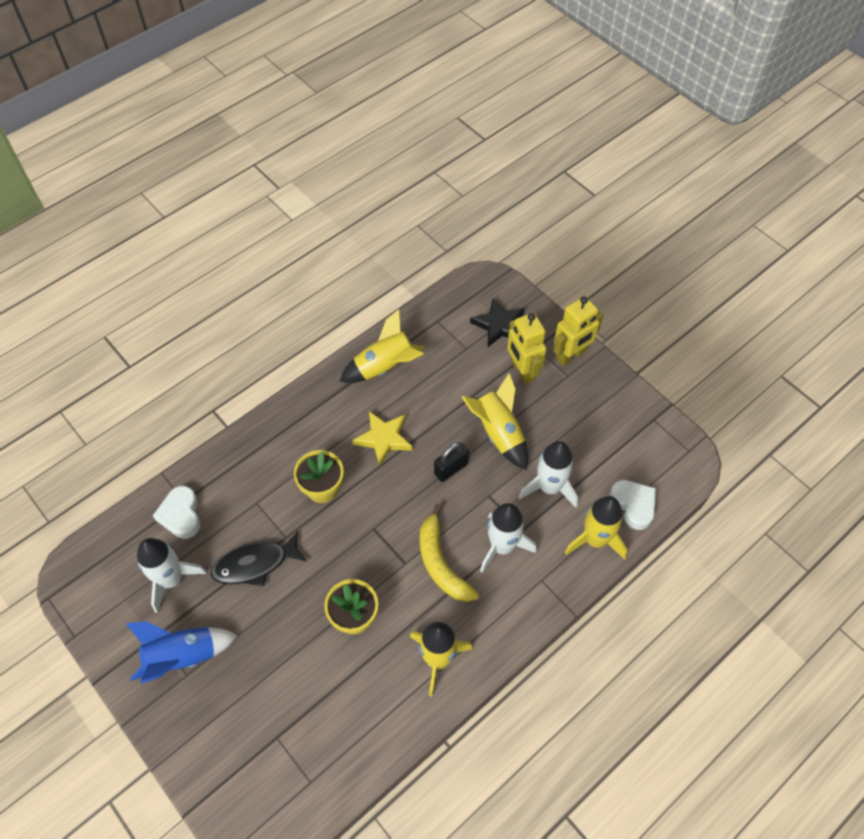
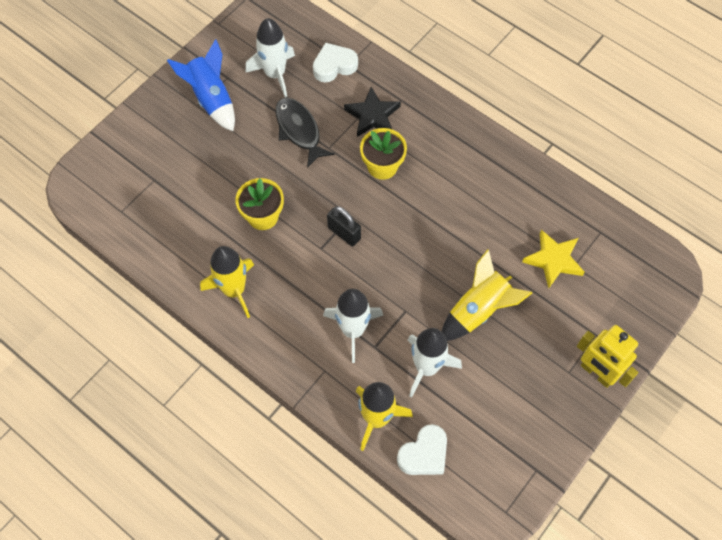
camera: 80 degrees right, 5 degrees up
(383, 438) = (446, 207): yellow star -> yellow star (553, 260)
(384, 367) = (529, 193): yellow rocket -> none
(441, 563) = (326, 278): yellow banana -> none
(451, 469) = (427, 272): black padlock -> black padlock (344, 233)
(499, 325) = (614, 293): black star -> black star (373, 115)
(522, 371) = (561, 324): yellow robot -> none

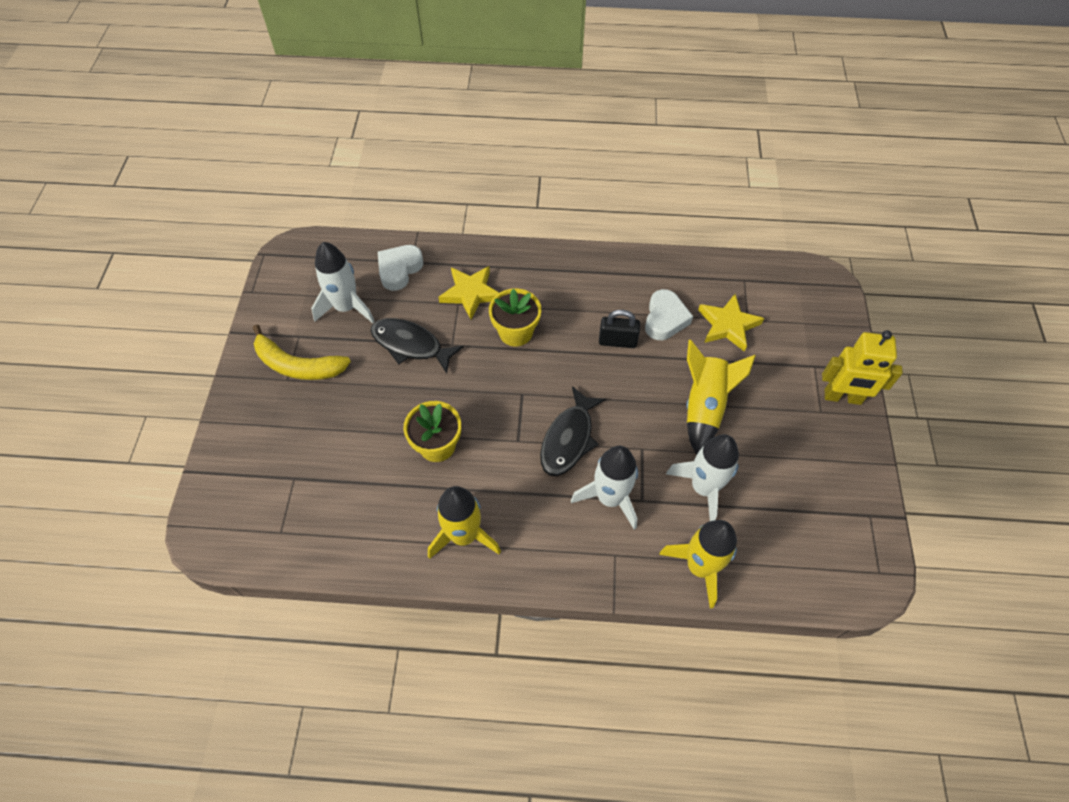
camera: 35 degrees left, 5 degrees down
(211, 99) = (297, 365): blue rocket -> yellow banana
(344, 233) = (529, 413): black padlock -> black padlock (617, 341)
(358, 270) = (569, 439): none -> black fish
(373, 115) = (471, 293): black star -> yellow star
(424, 454) = (768, 570): white heart -> white heart (665, 319)

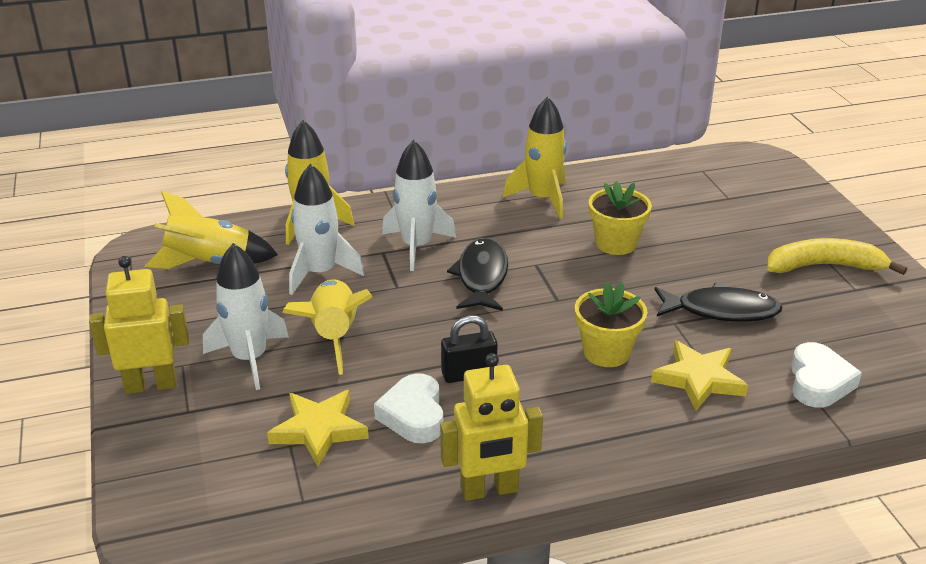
camera: 160 degrees right, 25 degrees down
(346, 307) = (836, 326): white rocket -> white rocket (249, 359)
(637, 257) = (489, 490): none -> yellow robot
(802, 534) = (210, 263): none -> yellow rocket

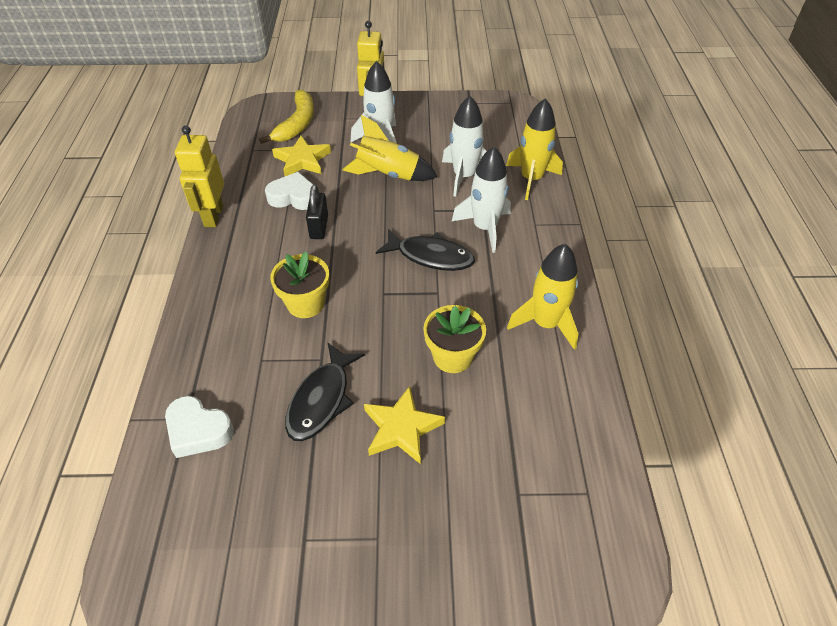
camera: 105 degrees right, 15 degrees up
(210, 263) = (491, 131): yellow rocket -> none
(698, 379) = (247, 349): yellow star -> yellow star (401, 428)
(824, 266) = (354, 529): yellow banana -> yellow banana (297, 124)

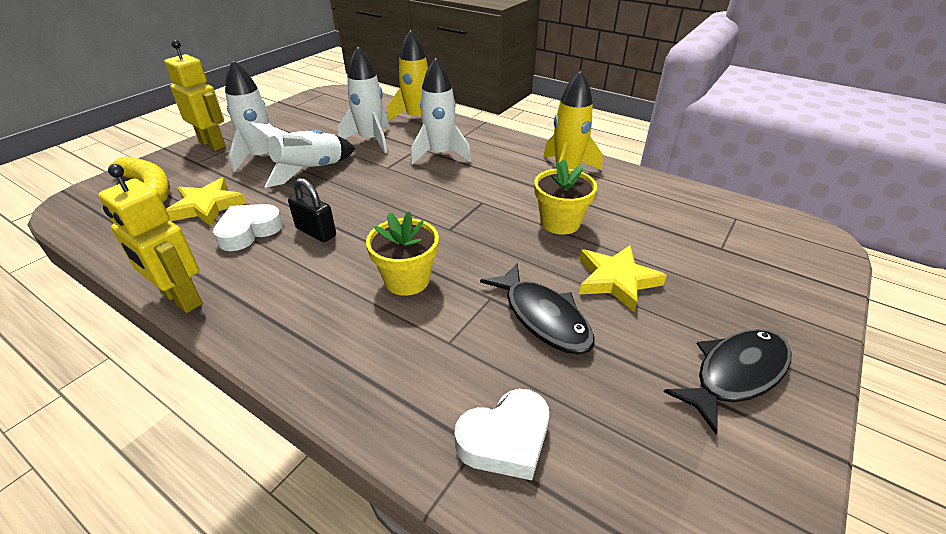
camera: 55 degrees left, 10 degrees down
(388, 175) = (310, 170): yellow rocket -> white rocket
(430, 256) = (437, 189): black fish -> black fish (735, 374)

